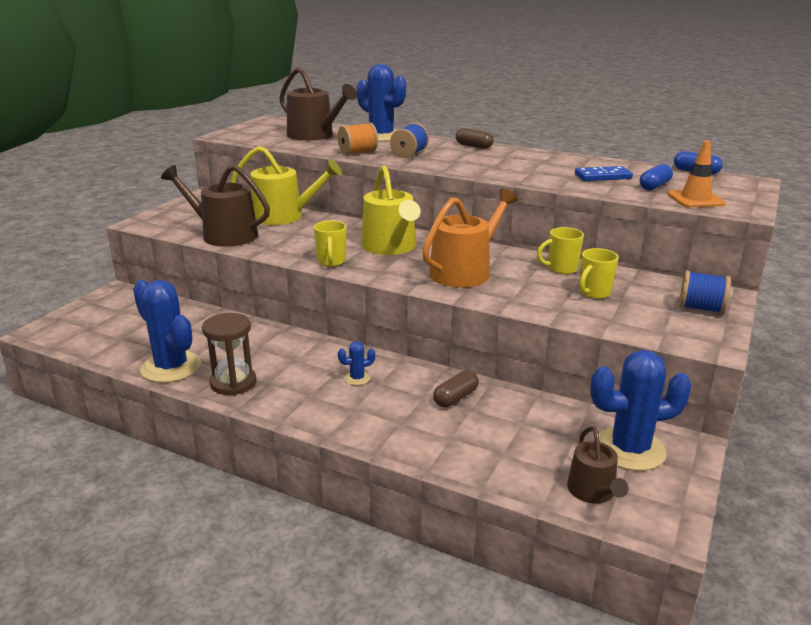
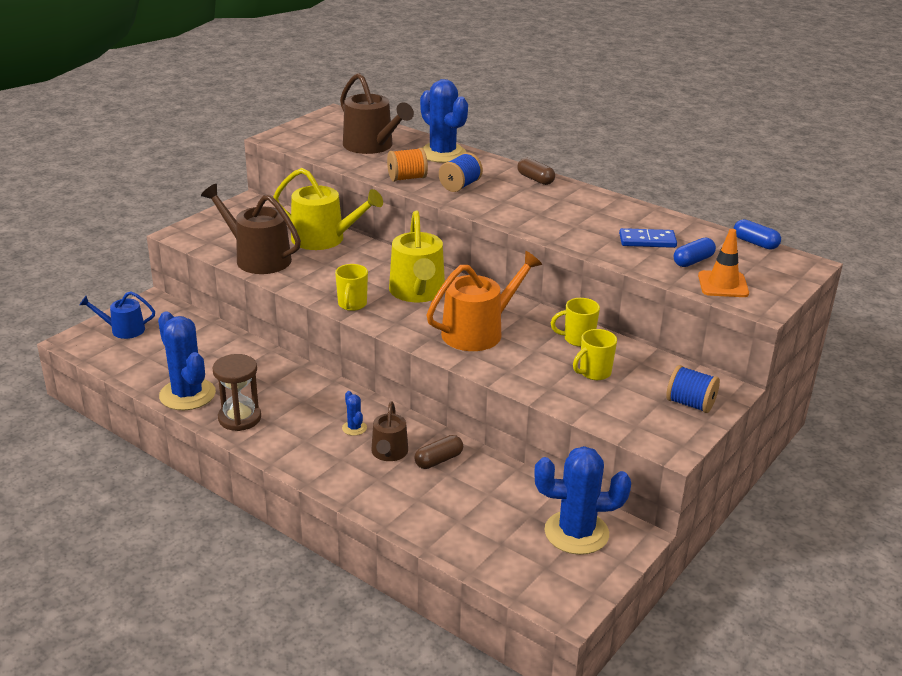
camera: 10 degrees right, 5 degrees up
(91, 317) = (123, 330): none -> blue watering can
(357, 378) = (354, 428): blue cactus -> blue cactus turned 75 degrees clockwise
(593, 492) = (521, 567): brown watering can -> brown watering can (389, 453)

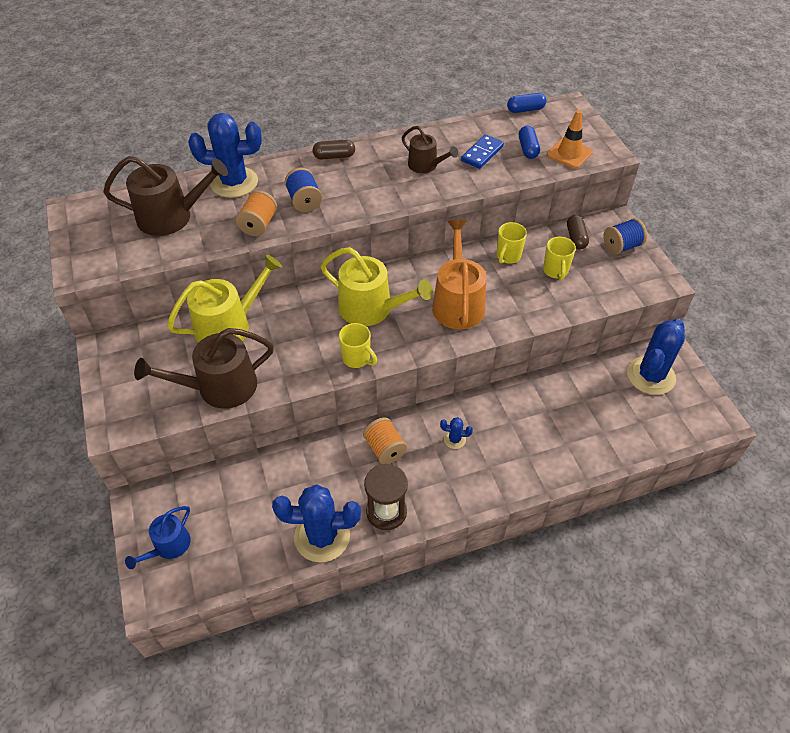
camera: 55 degrees left, 20 degrees up
(306, 393) = (385, 449): none -> orange spool
(389, 453) = (501, 433): brown watering can -> brown watering can (426, 165)
(438, 460) = (528, 408): brown capsule -> brown capsule (576, 238)

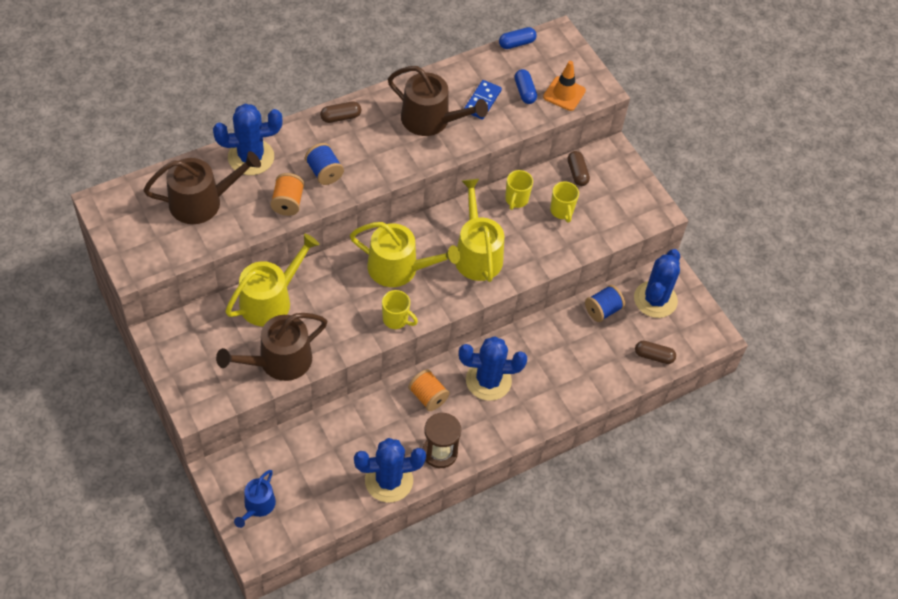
camera: 15 degrees left, 5 degrees up
(426, 165) = (431, 120): brown watering can -> brown watering can, size x1.70
(454, 439) = (488, 381): blue cactus -> blue cactus, size x2.31
(457, 303) = (477, 254): orange watering can -> yellow watering can
(621, 246) = (619, 178): blue spool -> blue spool (602, 310)
(645, 435) = (653, 356): none -> brown capsule

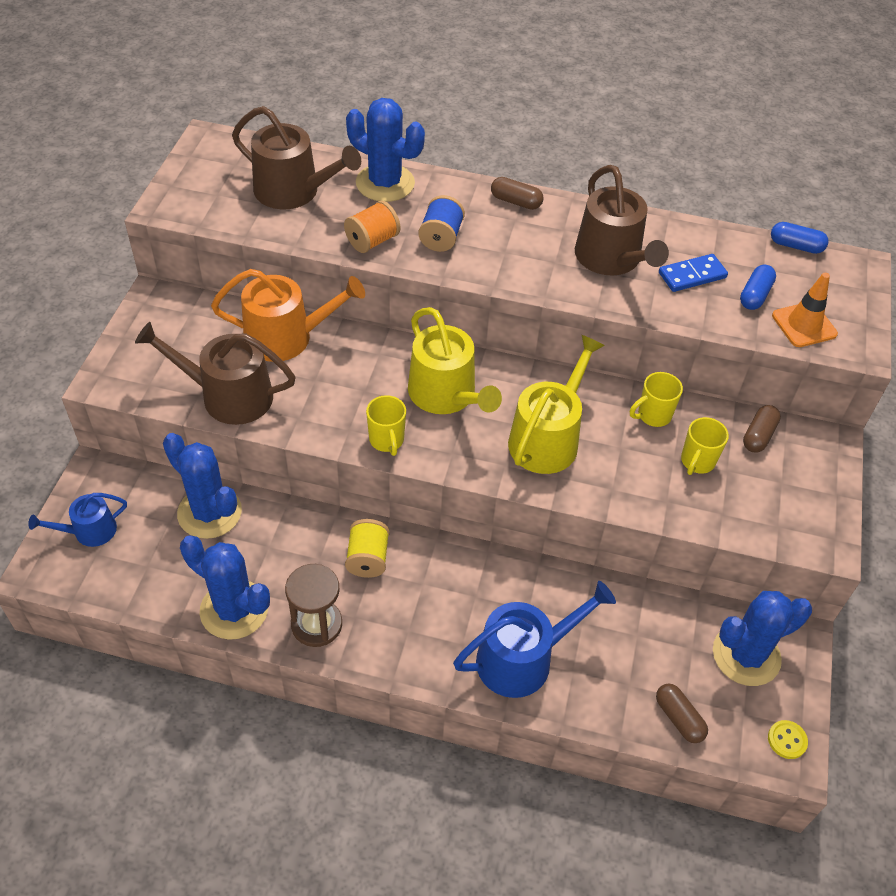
camera: 45 degrees right, 5 degrees down
(270, 300) = (286, 337): yellow watering can -> orange watering can
(428, 396) = (367, 558): orange spool -> yellow spool
(488, 381) = (450, 592): blue cactus -> blue cactus (209, 512)
(557, 386) = (523, 659): none -> blue watering can
(602, 310) = (664, 618): blue spool -> none
(707, 328) = (787, 740): none -> yellow button

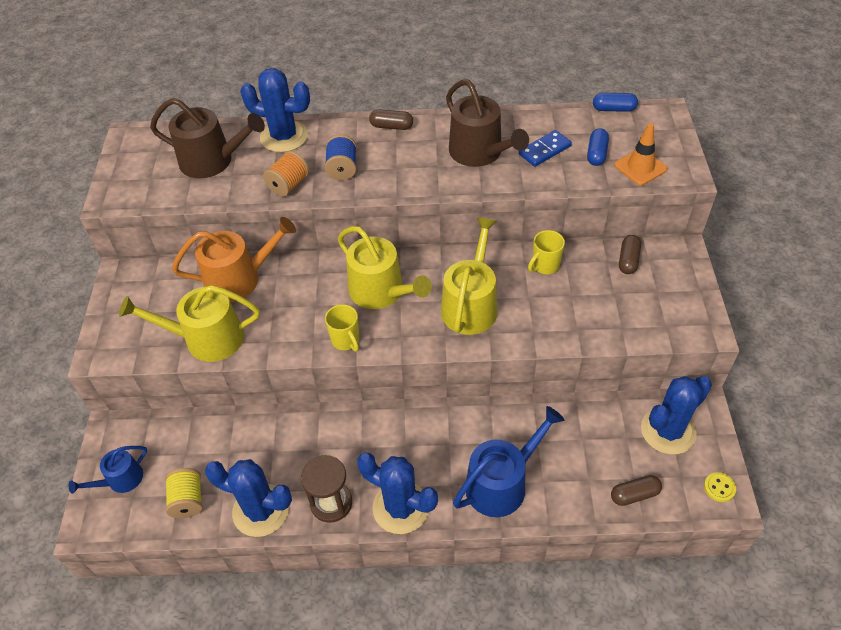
camera: 10 degrees left, 0 degrees up
(209, 512) = (216, 436): blue cactus -> blue cactus (401, 507)
(228, 396) = (206, 338): brown watering can -> yellow watering can
(367, 558) = (355, 438): yellow spool -> yellow spool (188, 500)
(679, 718) = (634, 495): brown capsule -> brown capsule turned 60 degrees counterclockwise
(697, 462) = (589, 293): yellow mug -> none

